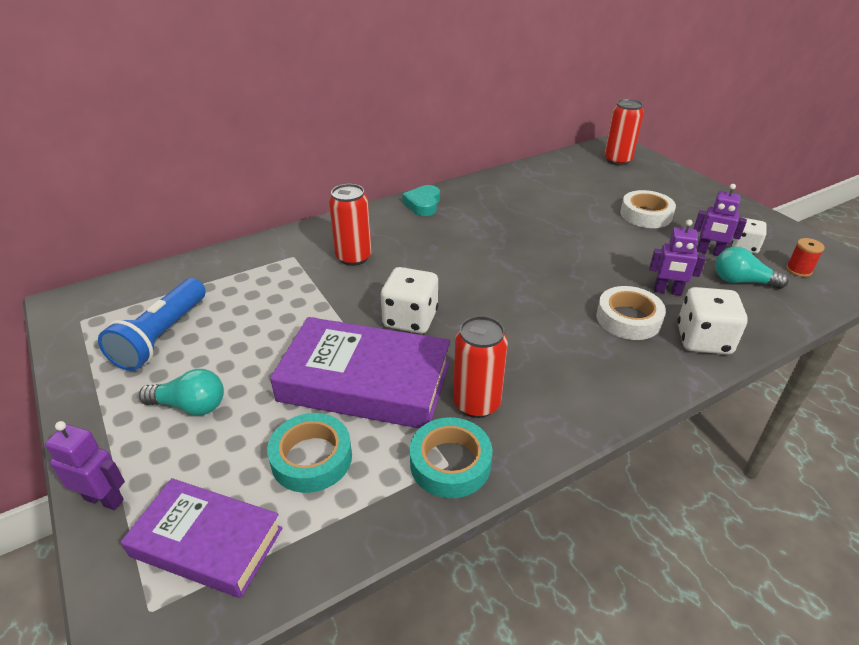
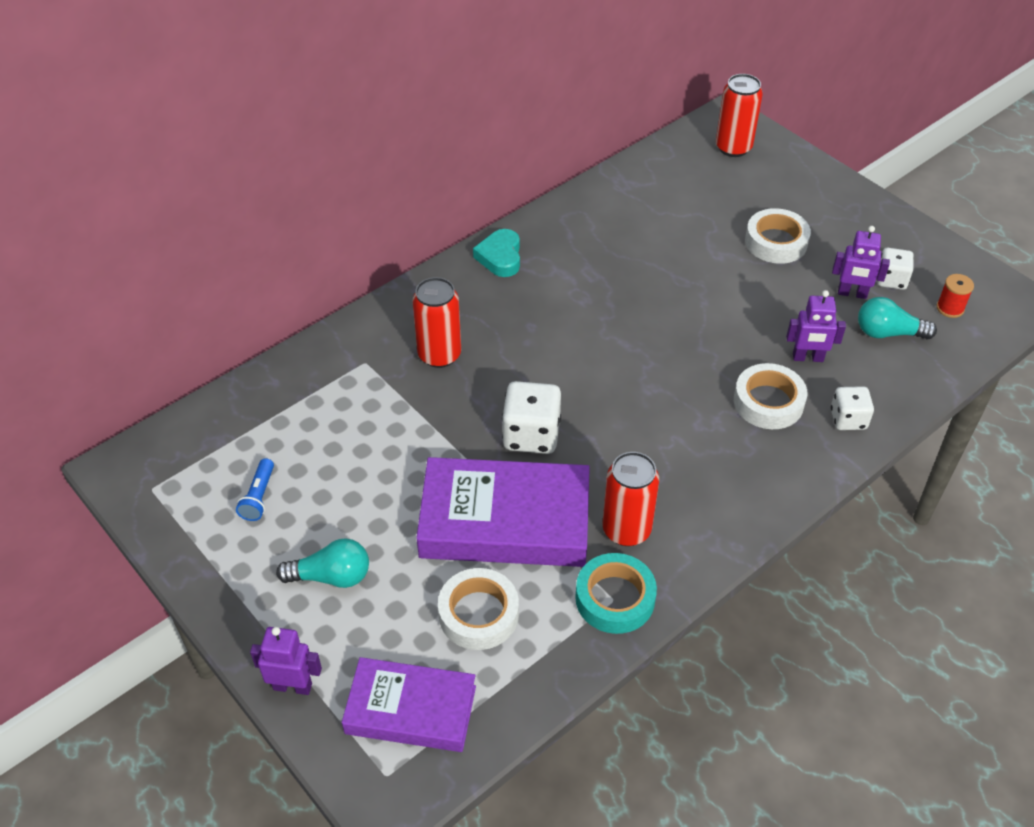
camera: 10 degrees left, 10 degrees up
(162, 336) = (259, 497): blue flashlight -> blue flashlight, size x0.50
(311, 458) = (478, 614): turquoise tape -> white tape
(703, 340) = (848, 419): white dice -> white dice, size x0.63

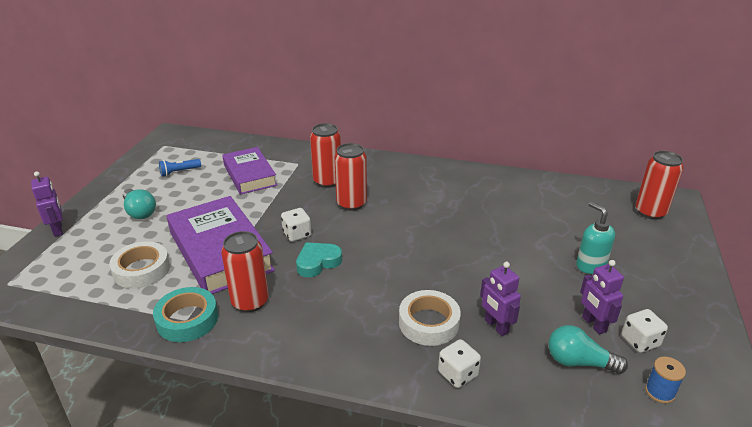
camera: 55 degrees right, 15 degrees down
(411, 710) = (57, 274): purple book -> purple book (249, 175)
(500, 257) = (425, 170): turquoise heart -> turquoise heart (317, 262)
(511, 357) = (351, 204): none -> red can
(531, 435) = (297, 234): white dice -> white dice, size x0.63
(776, 242) = (590, 265): white tape -> turquoise soap dispenser
(888, 333) = (578, 362): turquoise light bulb -> turquoise light bulb turned 45 degrees counterclockwise
(950, 308) = (659, 392): red spool -> blue spool

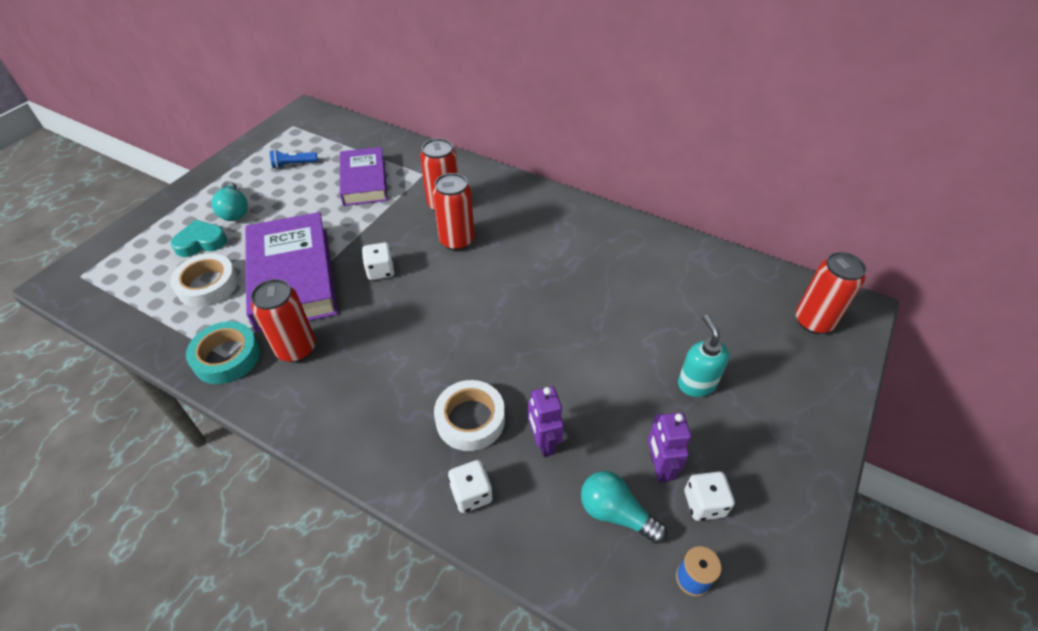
camera: 15 degrees right, 15 degrees up
(58, 230) = (149, 218): purple robot -> none
(317, 262) = (386, 313): turquoise heart -> turquoise heart (201, 242)

